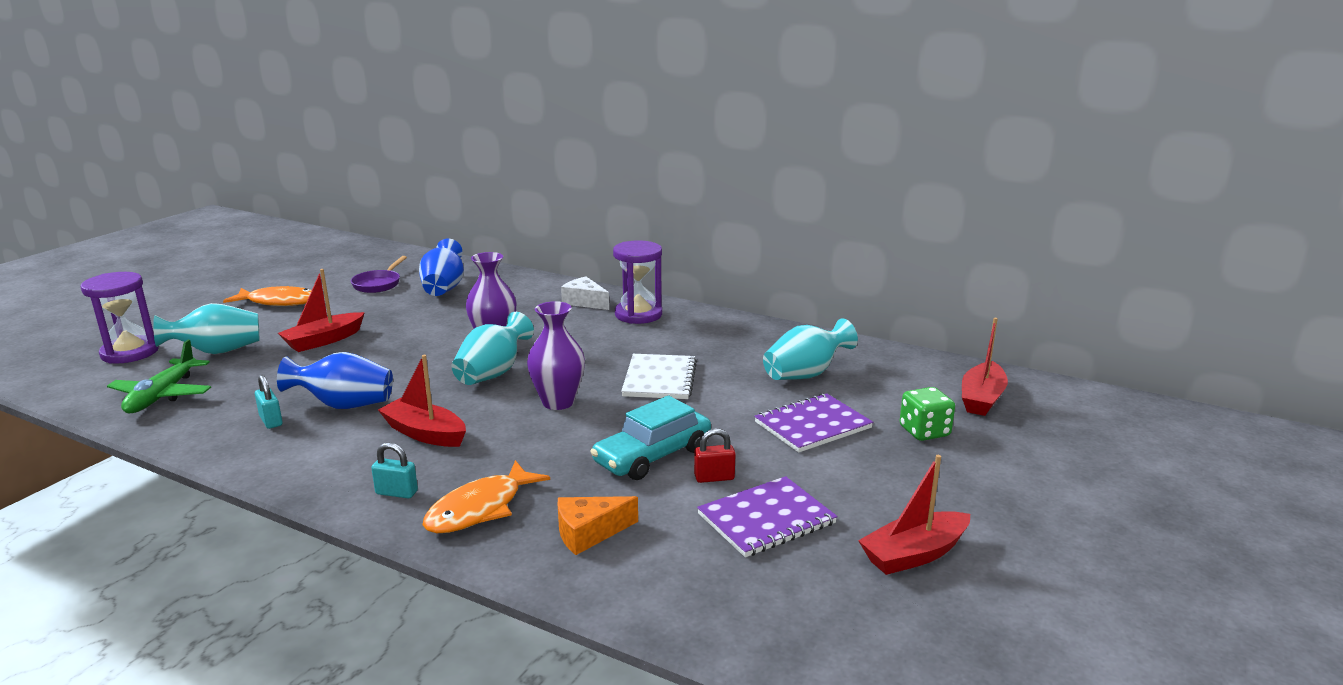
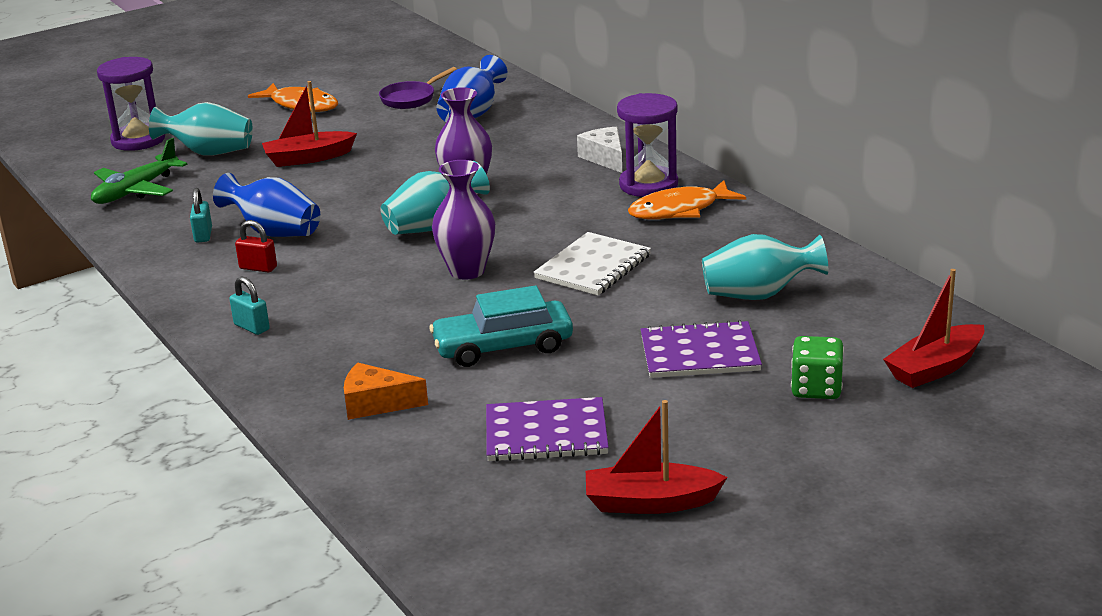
camera: 30 degrees right, 5 degrees up
(425, 433) = (319, 276): red boat -> none
(480, 509) = (306, 358): orange fish -> orange fish (679, 210)
(714, 478) = (539, 382): red padlock -> red padlock (258, 268)

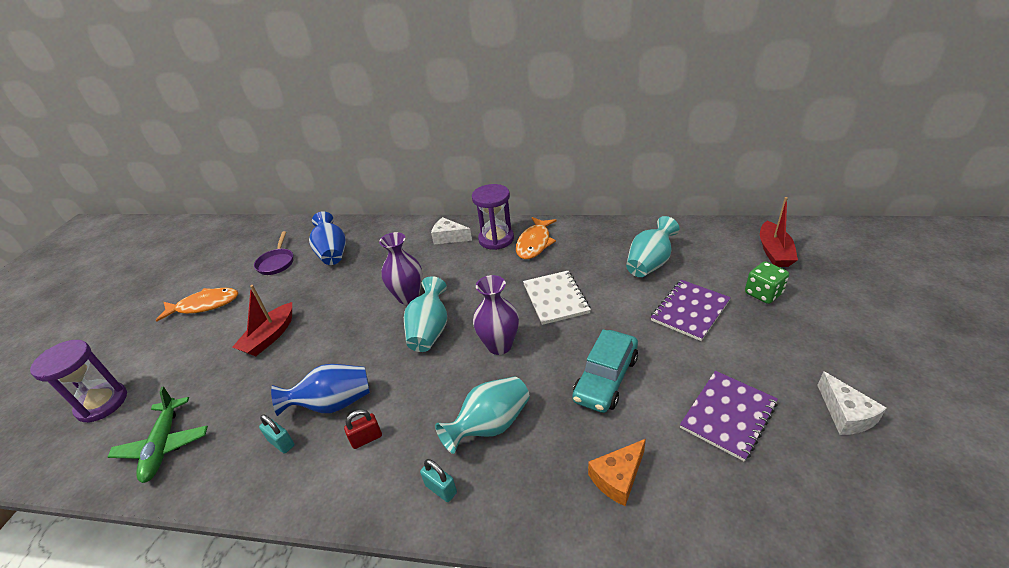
camera: 45 degrees left, 10 degrees up
(209, 153) = (183, 377): turquoise vase -> turquoise vase (490, 426)
(251, 327) = (441, 489): turquoise padlock -> turquoise padlock turned 45 degrees clockwise
(650, 502) = (845, 414): red boat -> white cheese

